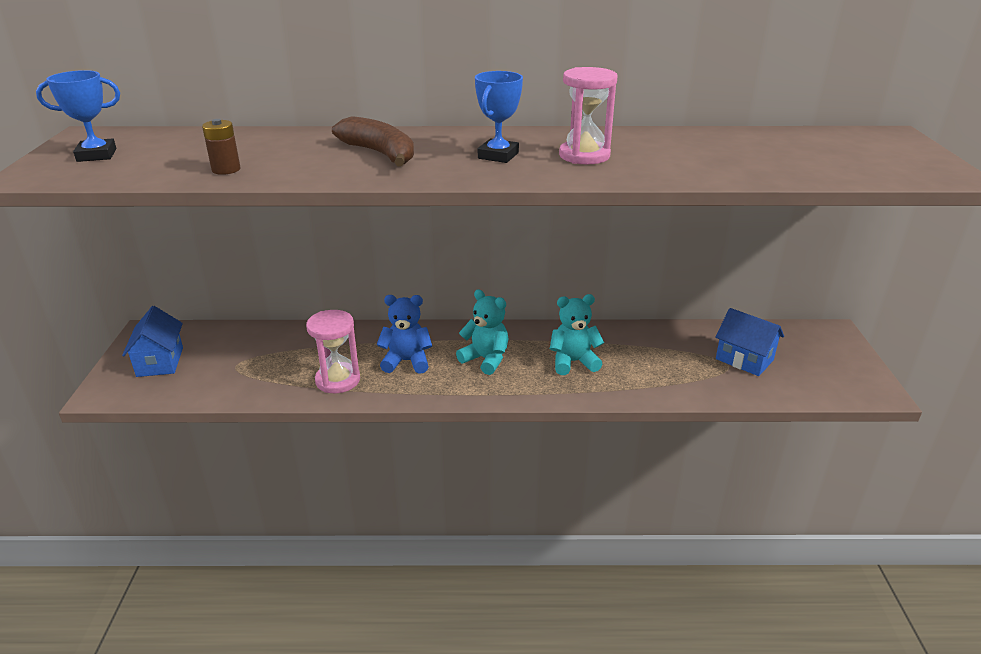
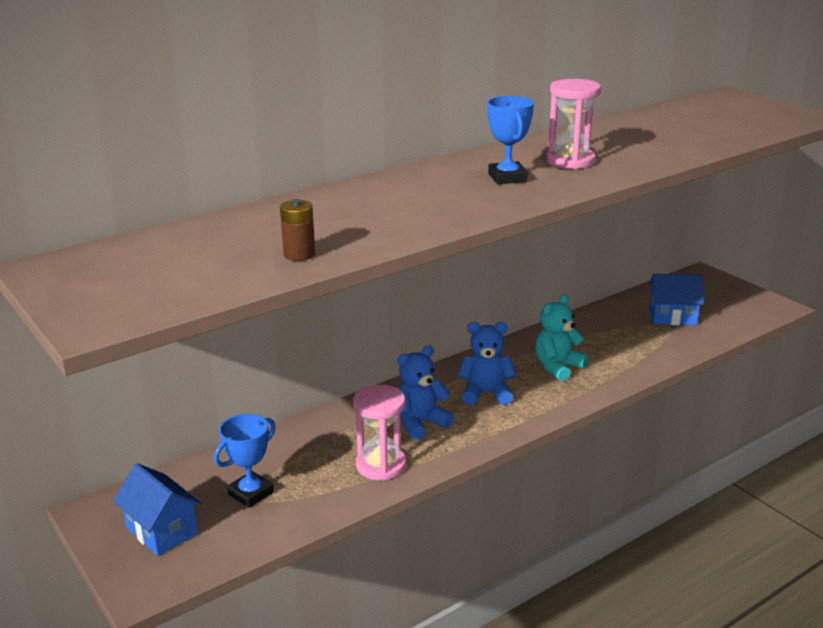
camera: 35 degrees left, 5 degrees down
(97, 155) = (118, 282): blue trophy -> blue trophy (251, 493)
(380, 154) = (407, 202): brown banana -> none
(485, 359) = (486, 393): turquoise teddy bear -> blue teddy bear

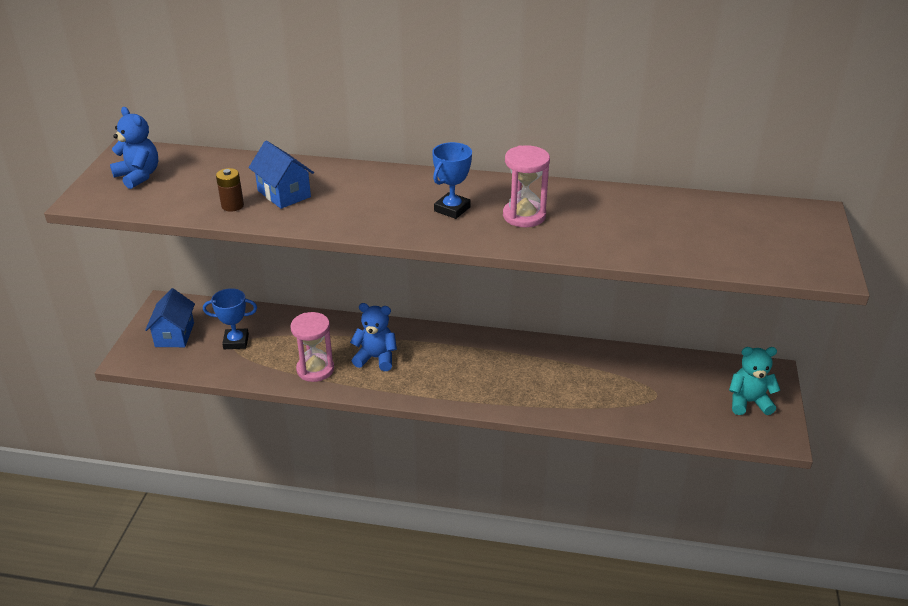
camera: 45 degrees right, 10 degrees up
(486, 393) = (443, 364): blue teddy bear -> blue teddy bear (138, 176)
(557, 367) = (519, 375): turquoise teddy bear -> turquoise teddy bear (748, 402)
(672, 317) = (673, 391): blue house -> blue house (284, 194)

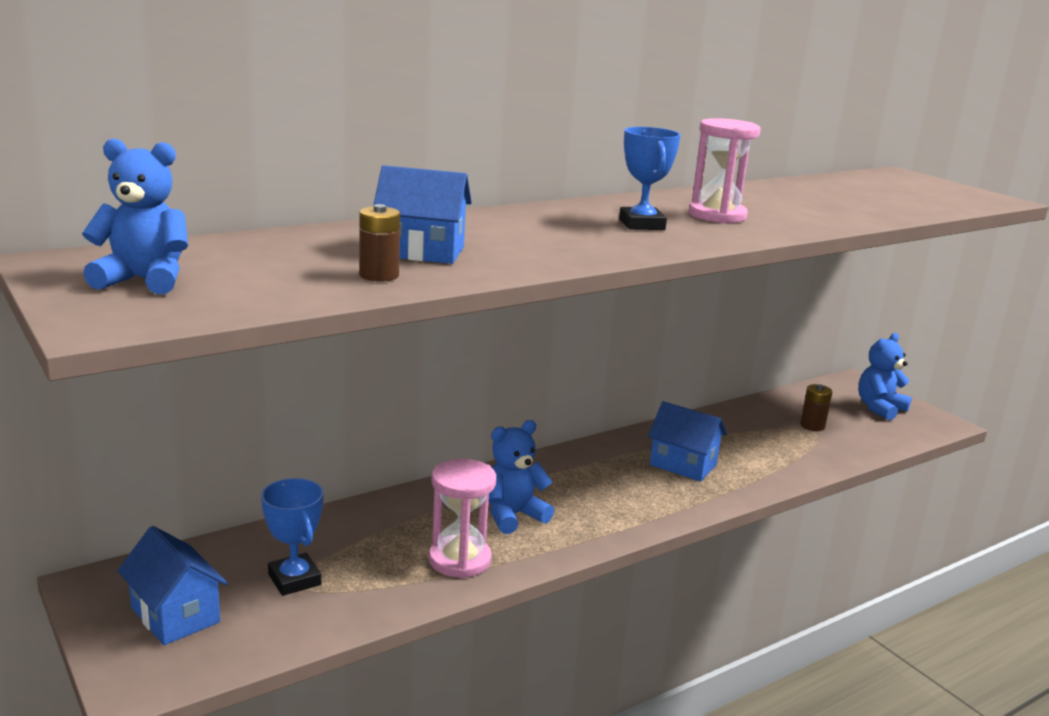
camera: 45 degrees left, 15 degrees down
(236, 342) = (294, 579): blue trophy -> blue trophy turned 75 degrees counterclockwise
(521, 374) = (683, 465): none -> blue house
(664, 390) = (812, 426): none -> brown battery
(748, 402) = (879, 408): turquoise teddy bear -> blue teddy bear

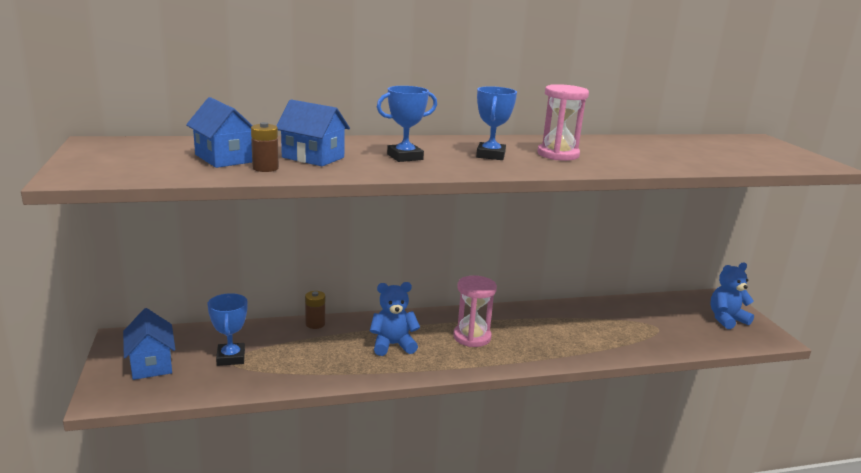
camera: 20 degrees right, 0 degrees up
(144, 280) = (127, 157): blue teddy bear -> none
(459, 560) = (337, 366): pink hourglass -> pink hourglass (472, 337)
(541, 238) = (405, 157): none -> blue trophy
(683, 465) = (537, 333): blue house -> blue house (224, 158)
(812, 426) = (659, 323): brown battery -> brown battery (315, 324)

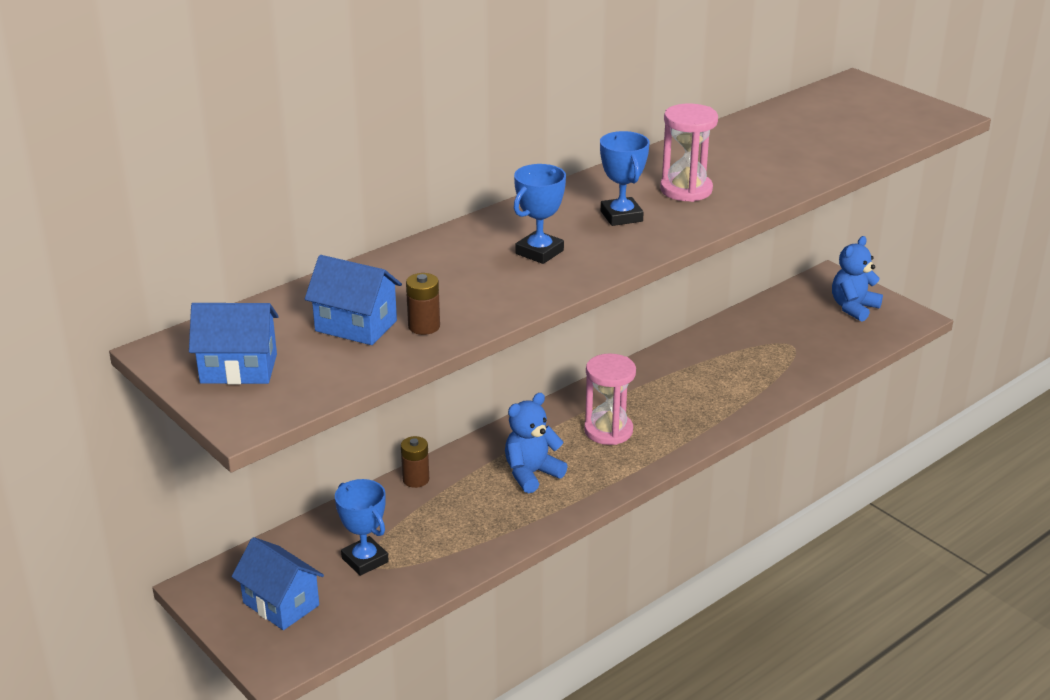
camera: 25 degrees left, 10 degrees up
(313, 157) = (447, 289): blue house -> blue house (239, 368)

